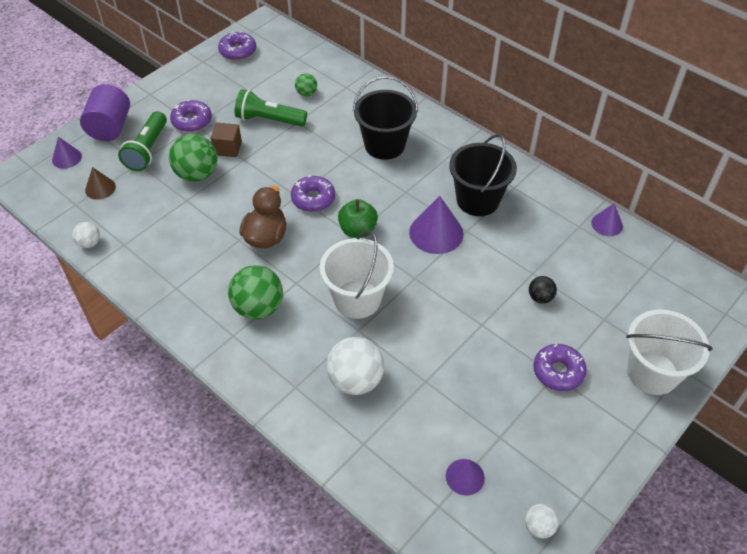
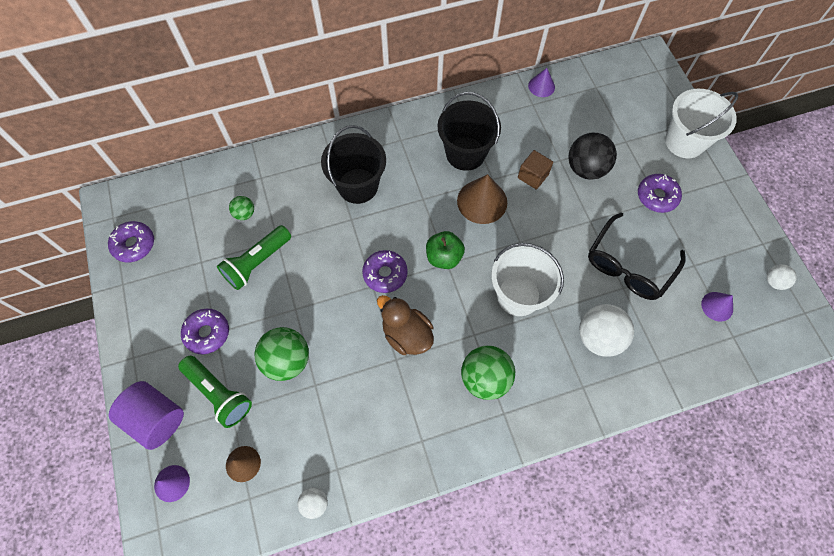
camera: 60 degrees left, 15 degrees up
(228, 148) = (270, 317): brown cube -> brown cube (533, 176)
(436, 233) = (482, 201): purple cone -> brown cone
(454, 376) = (628, 265): none -> black glasses
(540, 297) = (586, 169): black ball -> black ball, size x1.93

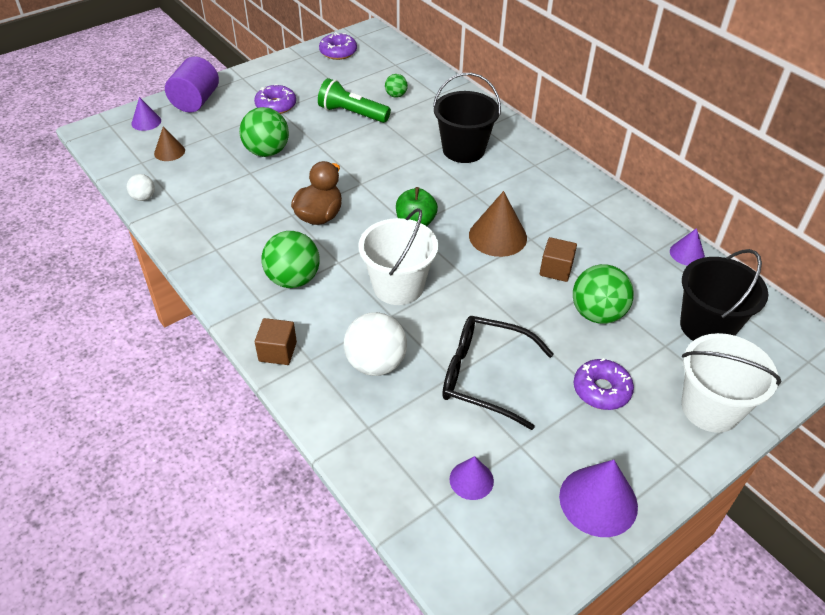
camera: 70 degrees right, 20 degrees down
(219, 393) = (225, 125): green flashlight -> none
(385, 274) = (377, 188): purple donut -> none
(465, 153) = (549, 212): black bucket -> black bucket (706, 327)
(568, 411) = (277, 351): none -> brown cube
(586, 169) = (597, 314): black ball -> green ball
(744, 237) = (598, 501): none -> purple cone
(774, 282) = (544, 548): white ball -> none

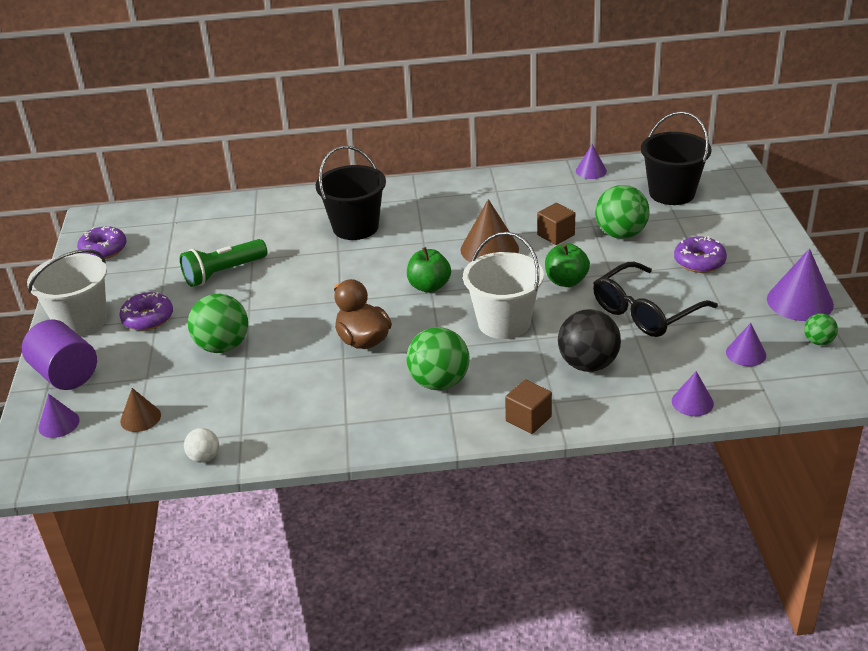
camera: 55 degrees left, 10 degrees down
(367, 460) = (692, 402): none -> purple cone
(376, 363) = (588, 364): white ball -> black ball
(396, 95) = (226, 237): green ball -> green ball (818, 341)
(489, 303) = (566, 281): none -> green apple
(710, 408) = (748, 223): white bucket -> white bucket (81, 321)

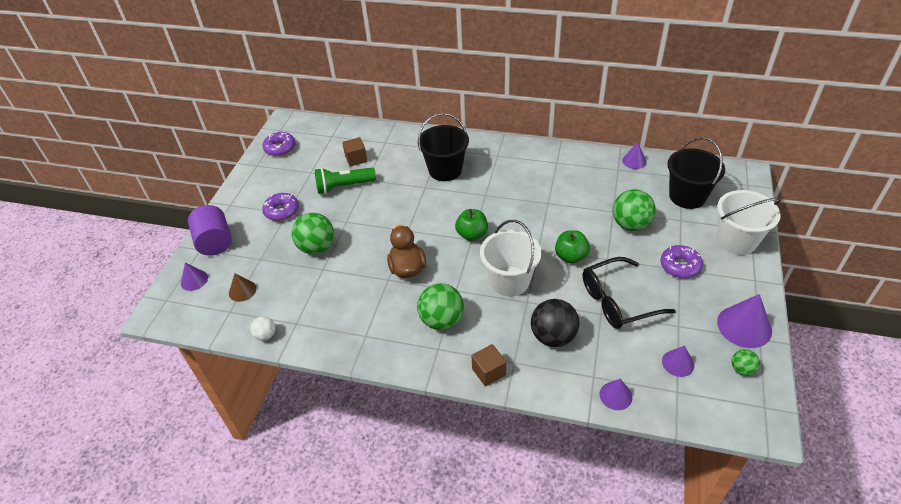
camera: 20 degrees right, 10 degrees up
(81, 321) = (242, 202): white bucket -> white bucket (736, 240)
(489, 249) = (528, 213): brown cone -> none
(556, 235) = (582, 213): brown cube -> brown cube (356, 159)

